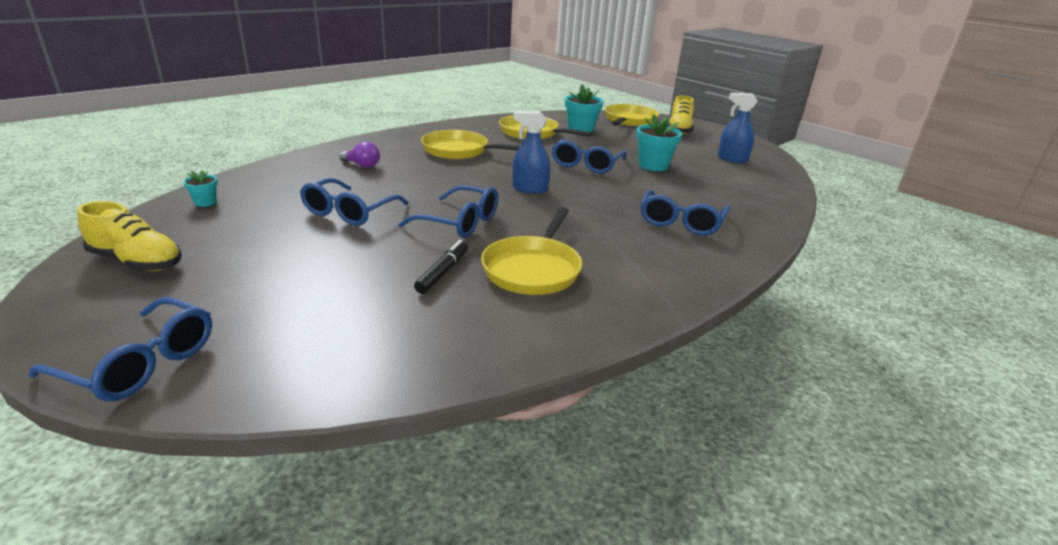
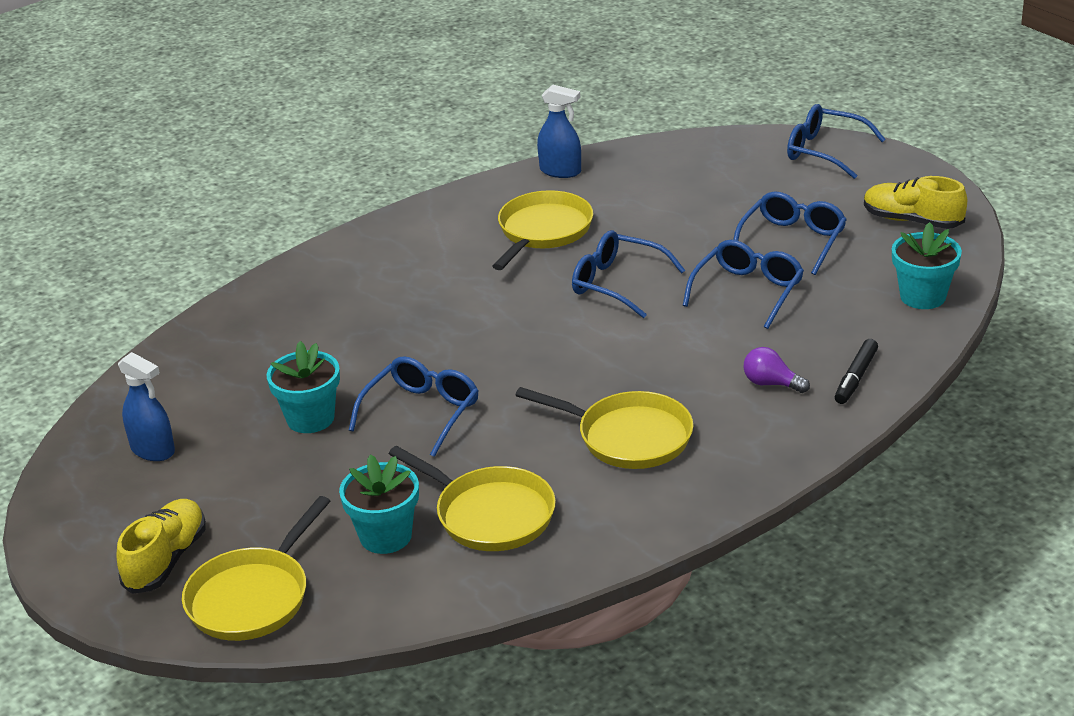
camera: 170 degrees left, 5 degrees up
(205, 202) = (922, 296): turquoise flower pot -> turquoise flower pot, size x1.91
(443, 272) = (629, 224): black marker -> black marker (856, 378)
(529, 189) = (525, 347): blue spray bottle -> blue spray bottle (560, 171)
(680, 222) = (352, 299): blue glasses -> blue glasses (792, 241)

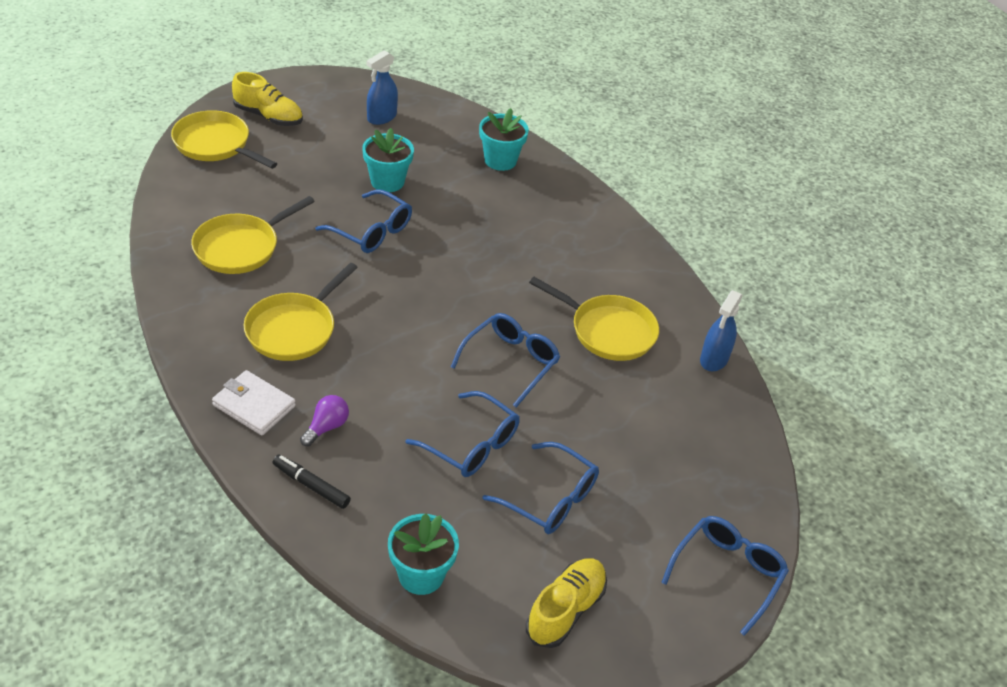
camera: 90 degrees right, 10 degrees up
(385, 536) = (243, 200): turquoise flower pot -> turquoise flower pot (500, 160)
(765, 439) = (254, 405): none -> white wallet

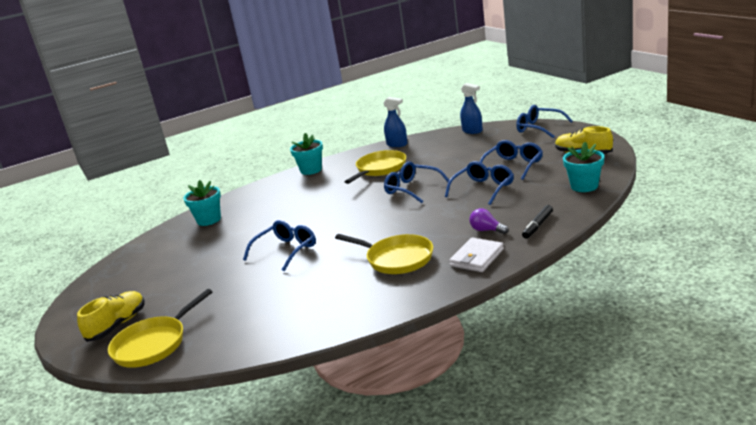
camera: 80 degrees left, 20 degrees down
(240, 247) = (304, 299): yellow pan -> none
(381, 117) = (139, 272): blue spray bottle -> blue spray bottle (472, 131)
(387, 181) = (226, 255): turquoise flower pot -> turquoise flower pot (311, 170)

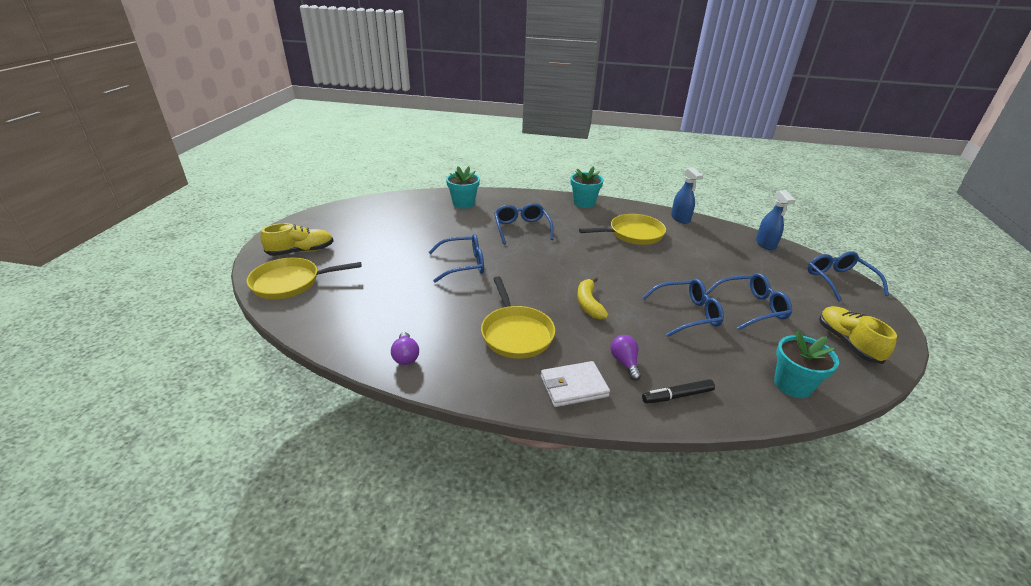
camera: 35 degrees right, 10 degrees up
(343, 314) = (406, 356): none -> purple light bulb
(412, 189) = (628, 271): blue glasses -> blue glasses (521, 228)
(416, 218) = (589, 304): none -> yellow banana

